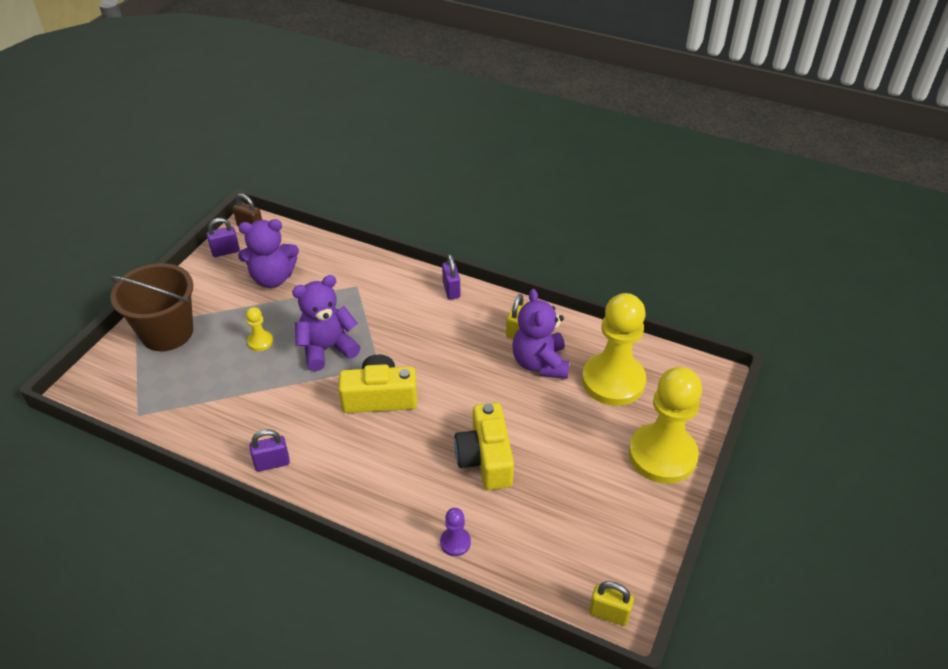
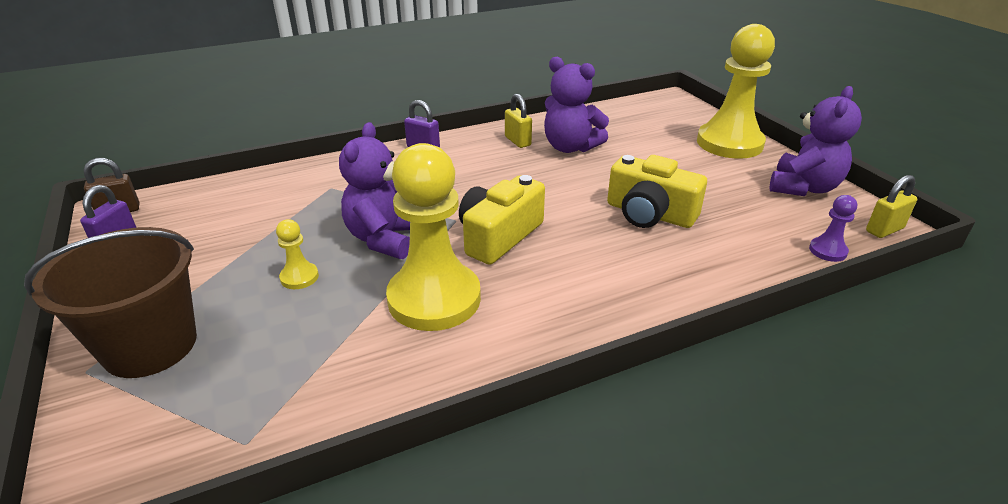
camera: 50 degrees left, 10 degrees down
(272, 463) = (498, 349): purple padlock -> none
(273, 278) = (223, 229): purple teddy bear -> purple teddy bear (803, 187)
(455, 542) = (739, 272): purple pawn -> purple pawn (827, 251)
(613, 381) = (630, 129): yellow pawn -> yellow pawn (434, 299)

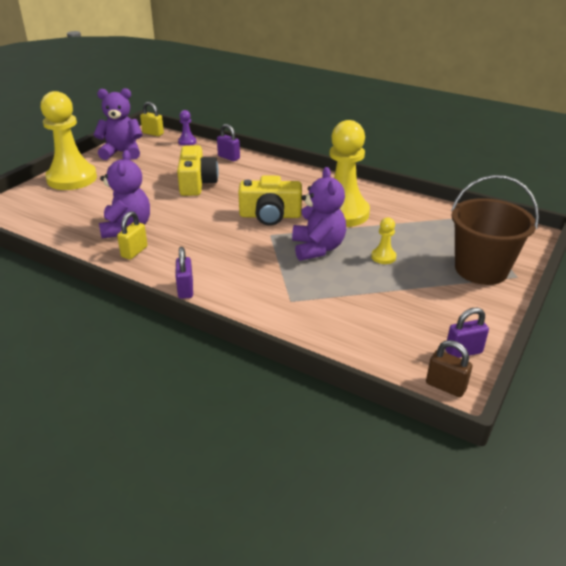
camera: 125 degrees left, 0 degrees up
(384, 239) = (317, 248): purple teddy bear -> purple teddy bear turned 75 degrees counterclockwise
(729, 269) = (229, 157): none -> purple padlock

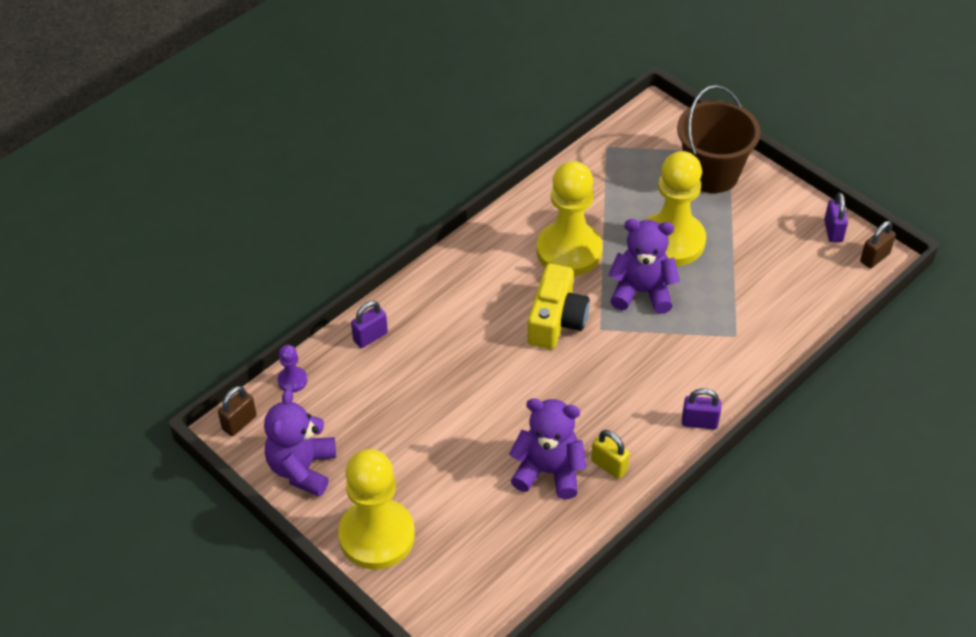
camera: 75 degrees left, 15 degrees up
(153, 133) = (239, 423): yellow padlock -> brown padlock
(197, 183) = (442, 384): yellow camera -> none
(383, 257) = (672, 241): yellow pawn -> yellow pawn, size x2.39

